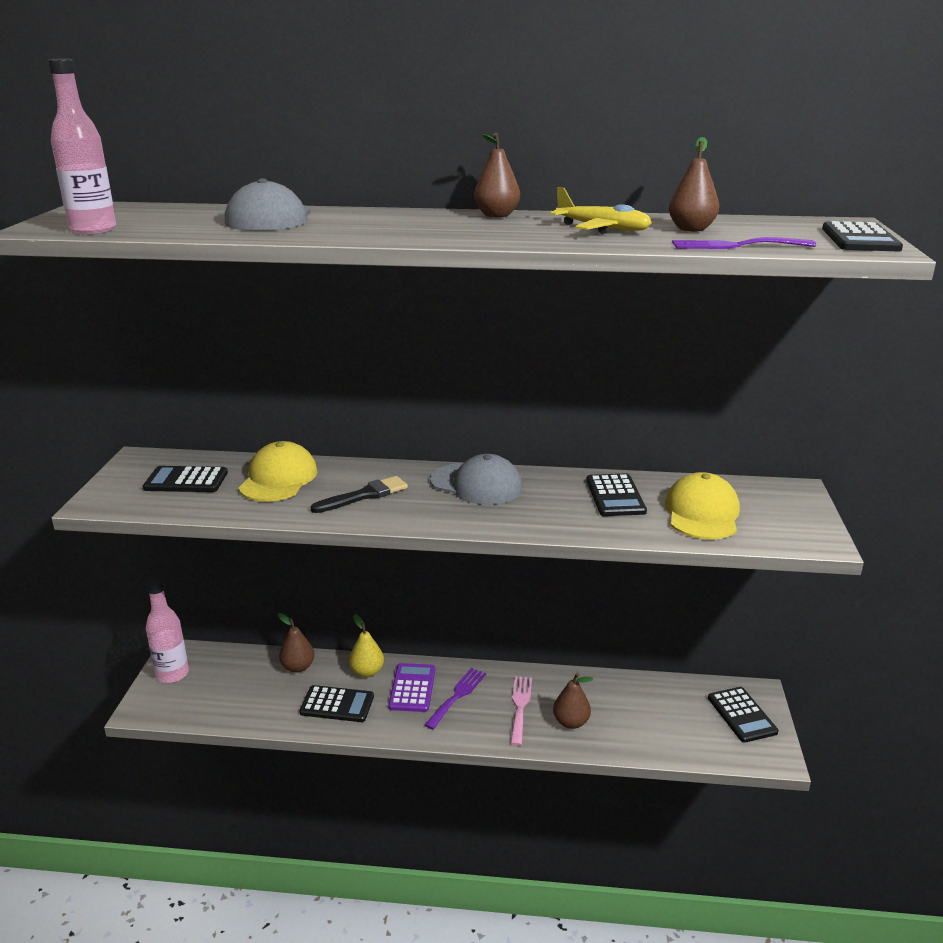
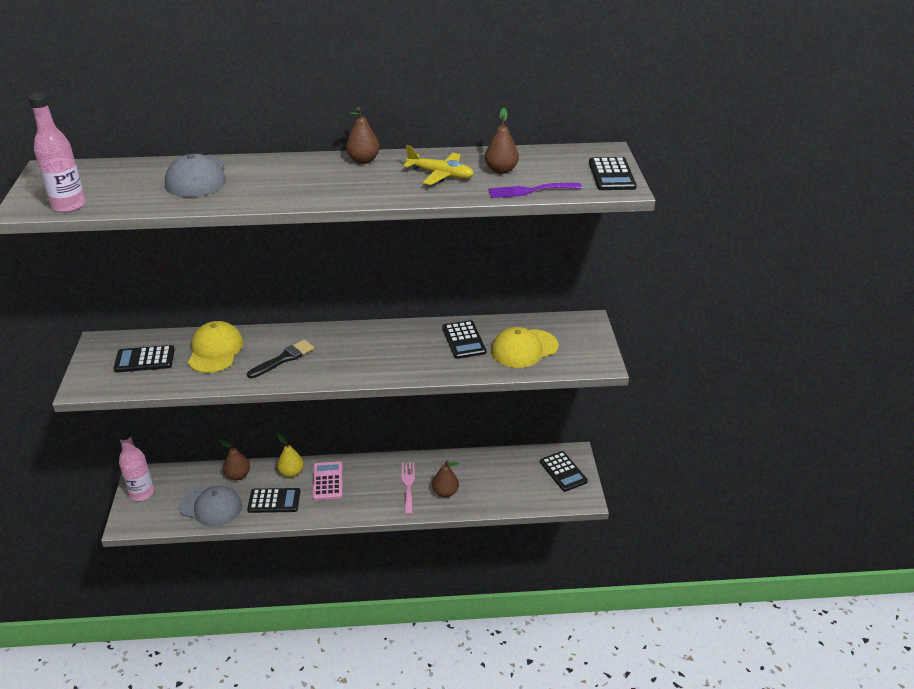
camera: 10 degrees left, 10 degrees up
(412, 688) = (327, 481): purple calculator -> pink calculator
(457, 695) = (362, 483): purple fork -> none
(476, 484) = (364, 340): grey cap -> grey cap (211, 506)
(702, 513) = (524, 349): yellow cap -> yellow cap turned 120 degrees counterclockwise

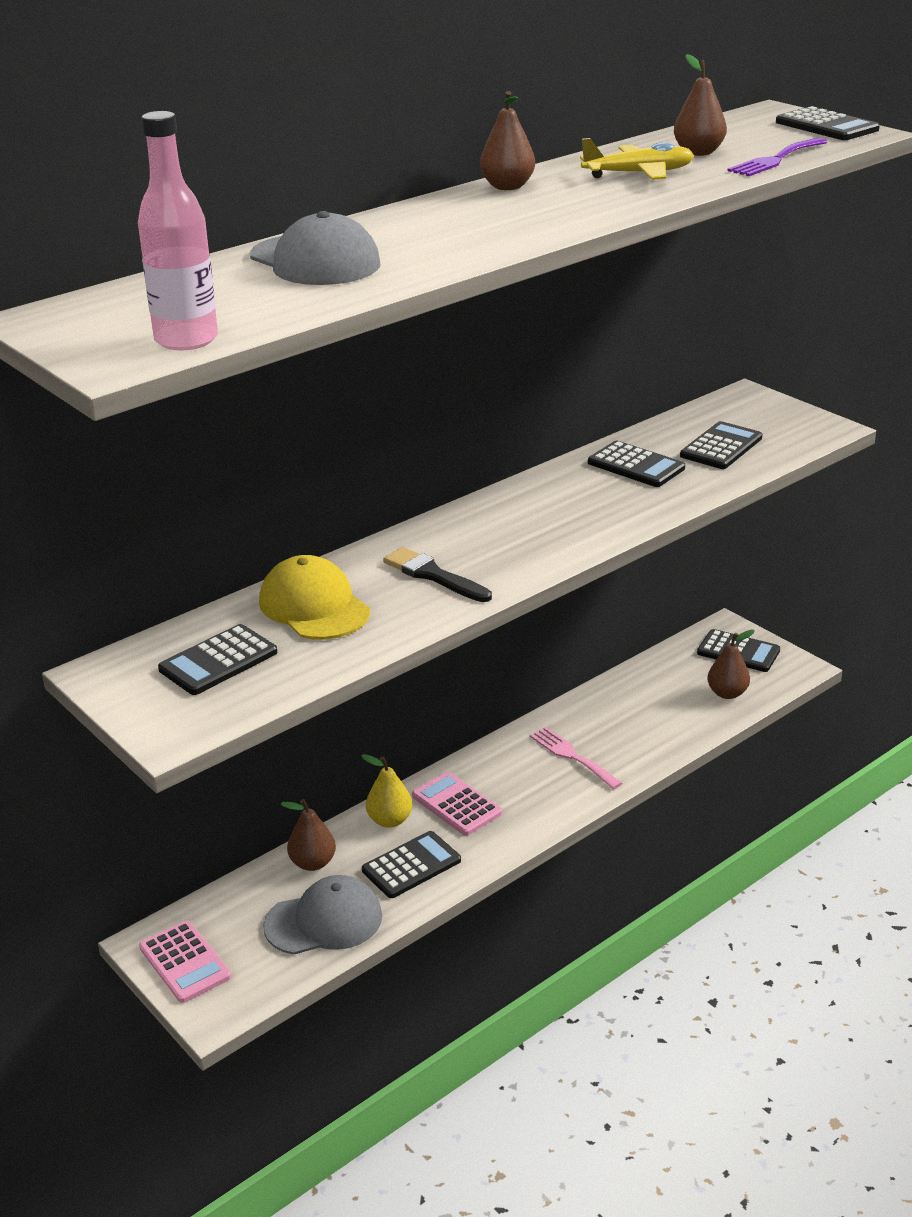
camera: 35 degrees left, 5 degrees down
(142, 493) = (185, 962): pink bottle -> pink calculator
(283, 359) = (433, 575): black brush -> black brush turned 60 degrees counterclockwise
(445, 492) = (630, 741): brown pear -> brown pear (727, 693)
(524, 349) = (721, 447): yellow cap -> black calculator

